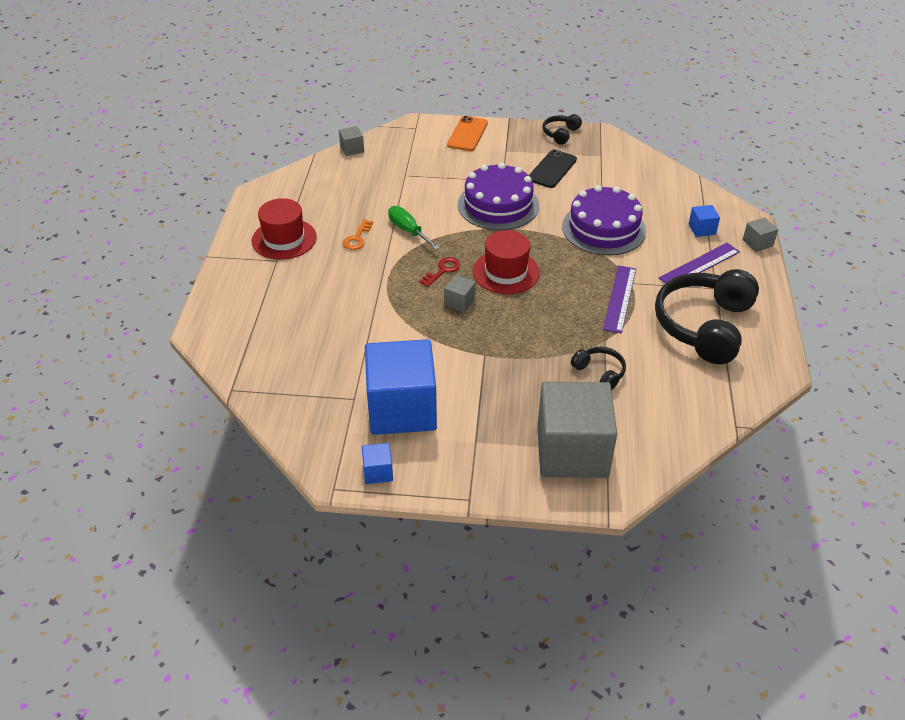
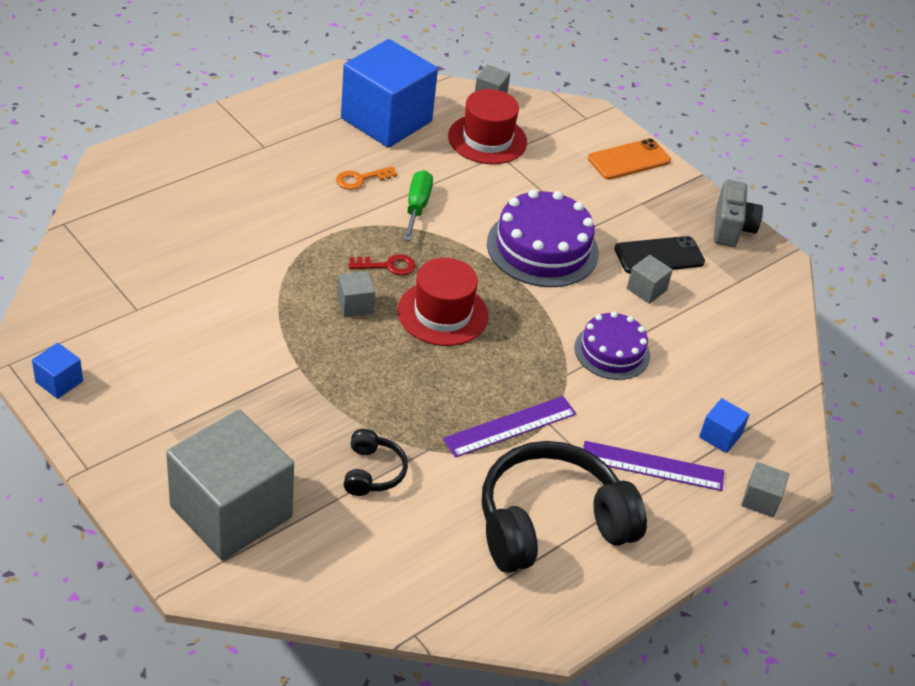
camera: 40 degrees right, 0 degrees up
(284, 239) = (299, 133): red hat -> red hat (487, 139)
(402, 409) = (158, 350): blue cube -> blue cube (386, 120)
(560, 134) = (731, 228): black headphones -> grey camera
(572, 189) = (646, 289): none -> grey cube
(604, 228) = (612, 351): purple cake -> purple cake, size x0.63

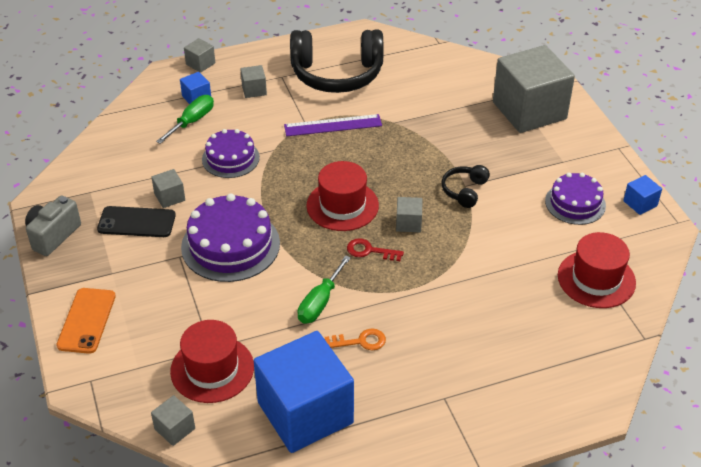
camera: 155 degrees left, 0 degrees up
(118, 275) = (596, 279): none -> red hat
(148, 367) = (575, 203): none -> purple cake
(372, 472) = (435, 116): black headphones -> black headphones (464, 191)
(629, 160) = (87, 320): orange phone -> orange phone turned 75 degrees counterclockwise
(652, 466) = (254, 90): purple ruler -> grey cube
(697, 396) = (192, 121): none -> green screwdriver

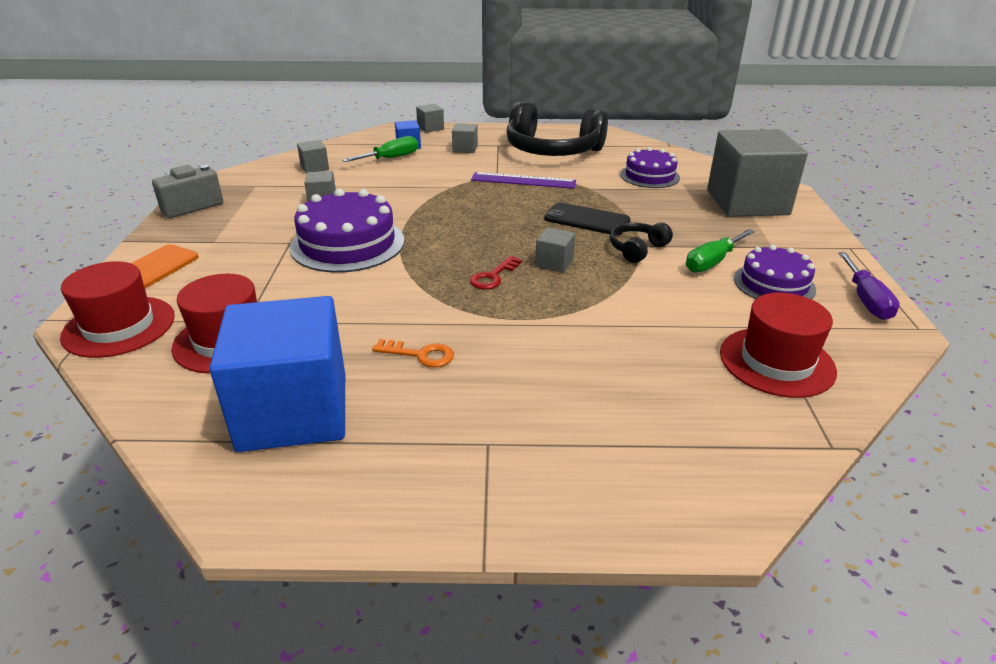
camera: 20 degrees right, 10 degrees down
(136, 222) = (274, 211): black phone -> black phone (586, 220)
(175, 429) = (130, 387): grey cube -> grey cube (314, 167)
(230, 158) = (404, 185): purple cake -> purple cake (649, 176)
(320, 302) = (402, 308): green screwdriver -> green screwdriver (712, 262)
(342, 205) = (490, 236): red hat -> red hat (119, 326)
(369, 251) = (493, 276): red key -> red key turned 90 degrees counterclockwise
(640, 203) = (866, 300): blue cube -> purple screwdriver

